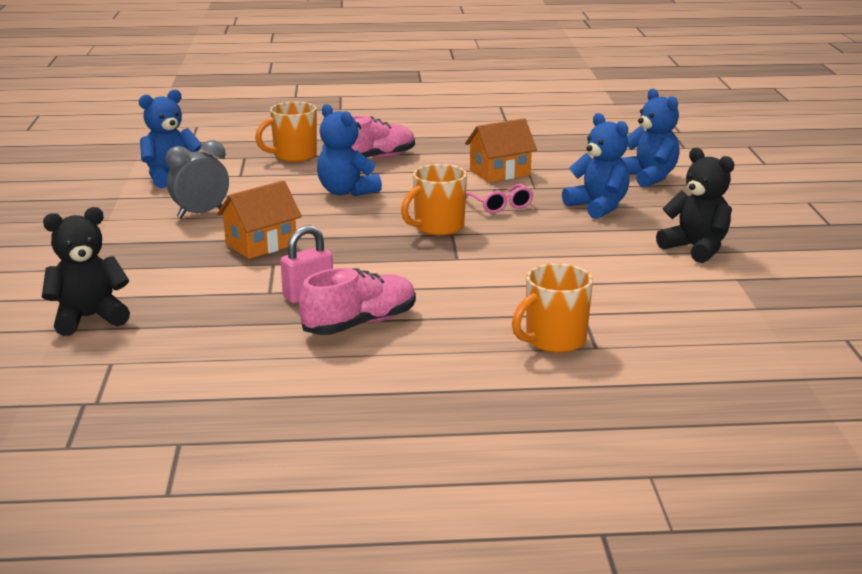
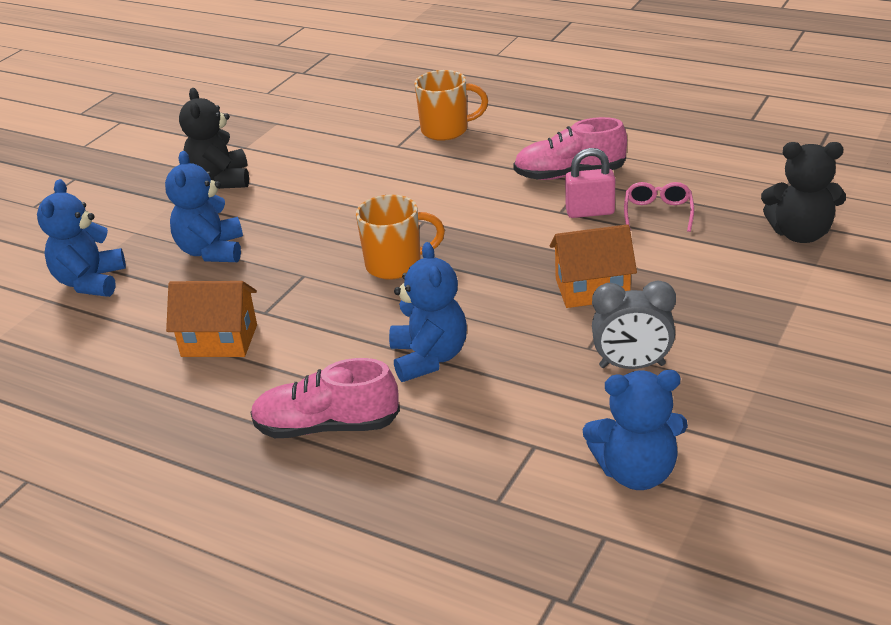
camera: 145 degrees left, 10 degrees up
(293, 156) = (425, 476): orange mug -> none
(500, 205) = (296, 281): pink glasses -> pink glasses (658, 213)

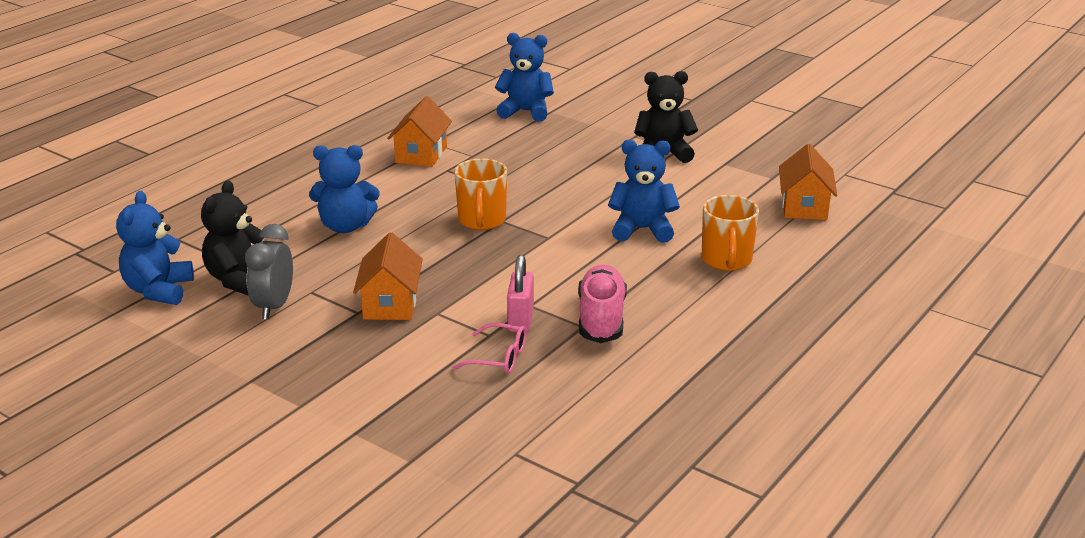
camera: 95 degrees right, 5 degrees down
(211, 251) = (545, 151): blue teddy bear -> blue teddy bear (642, 229)
(327, 426) = (297, 188): pink shoe -> none
(336, 105) = (804, 207): none -> orange house
(800, 234) = (412, 437): black teddy bear -> black teddy bear (239, 280)

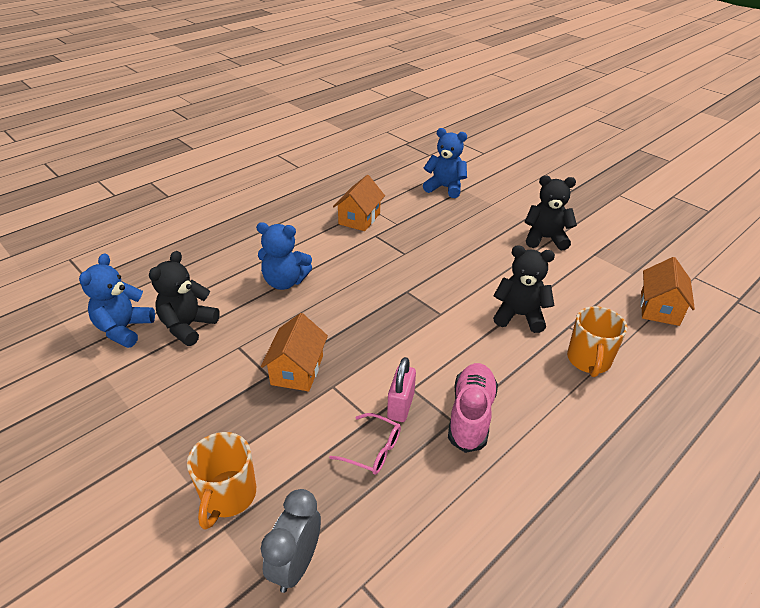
camera: 10 degrees right, 10 degrees up
(274, 307) = (204, 359): grey clock -> grey clock (296, 564)
(482, 221) = (391, 289): orange mug -> orange mug (228, 496)
(642, 229) = (519, 315): blue teddy bear -> black teddy bear

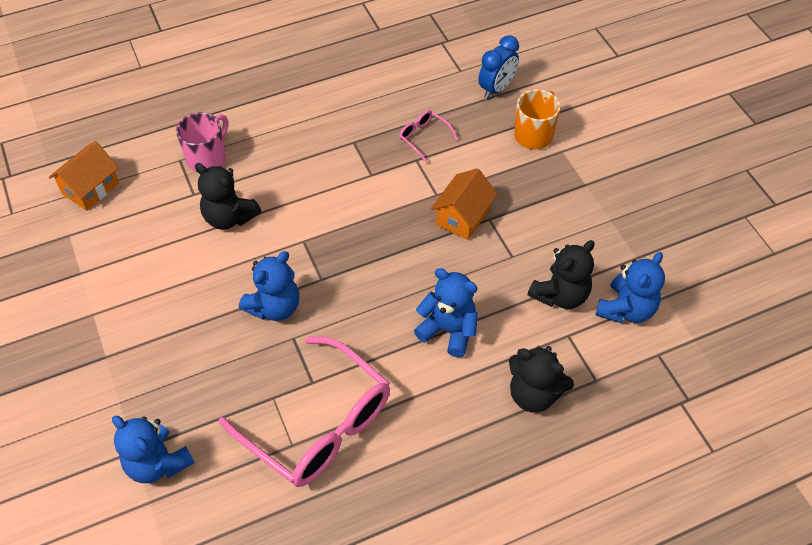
camera: 160 degrees left, 15 degrees up
(296, 564) = (496, 89): grey clock -> blue clock
(359, 219) = (318, 423): orange house -> pink glasses
(400, 406) = (388, 163): pink padlock -> none
(431, 266) = (275, 307): none -> blue teddy bear
(471, 415) = (337, 142): pink shoe -> none
(545, 239) = (111, 313): black teddy bear -> black teddy bear (534, 394)
(588, 360) = (207, 158): orange mug -> pink mug

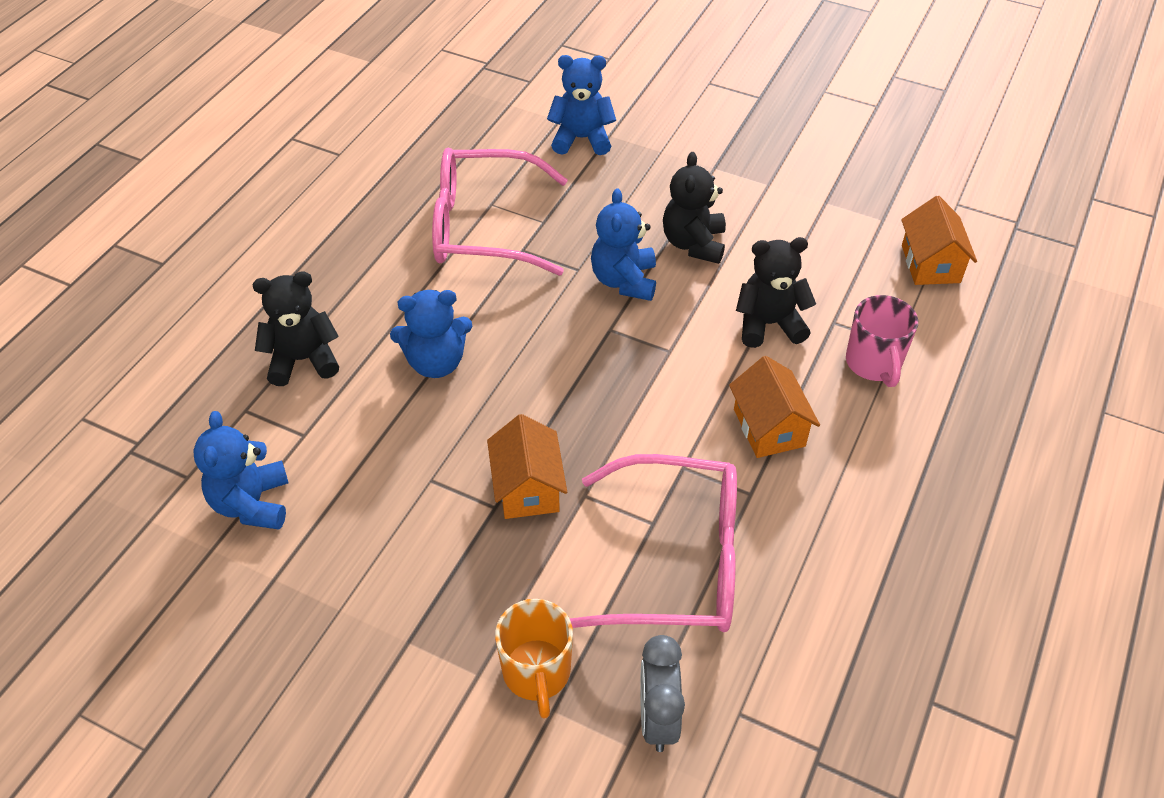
camera: 140 degrees right, 5 degrees down
(305, 164) = (769, 427): none -> orange house
(424, 138) = (675, 560): pink glasses -> pink glasses, size x2.40
(496, 89) = (658, 718): blue clock -> grey clock
(560, 295) = (341, 471): black teddy bear -> black teddy bear (693, 244)

